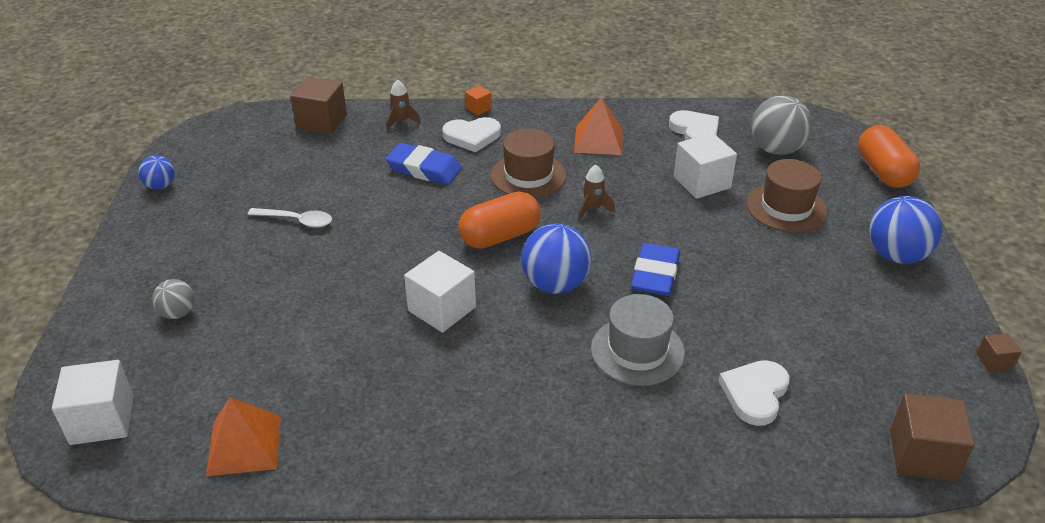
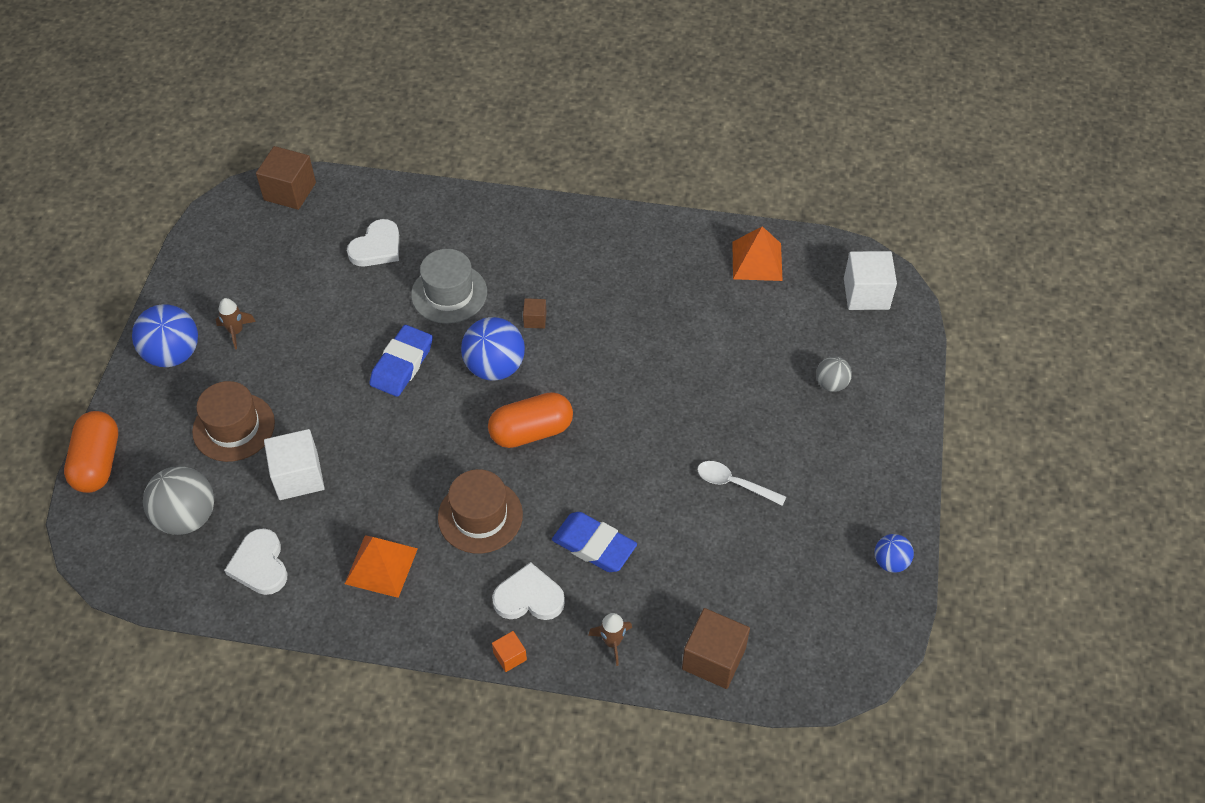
camera: 170 degrees left, 15 degrees up
(442, 309) = (600, 355): white cube -> none
(593, 209) = (428, 454): brown rocket -> brown rocket (236, 331)
(994, 361) = (180, 247): brown cube -> brown cube (535, 320)

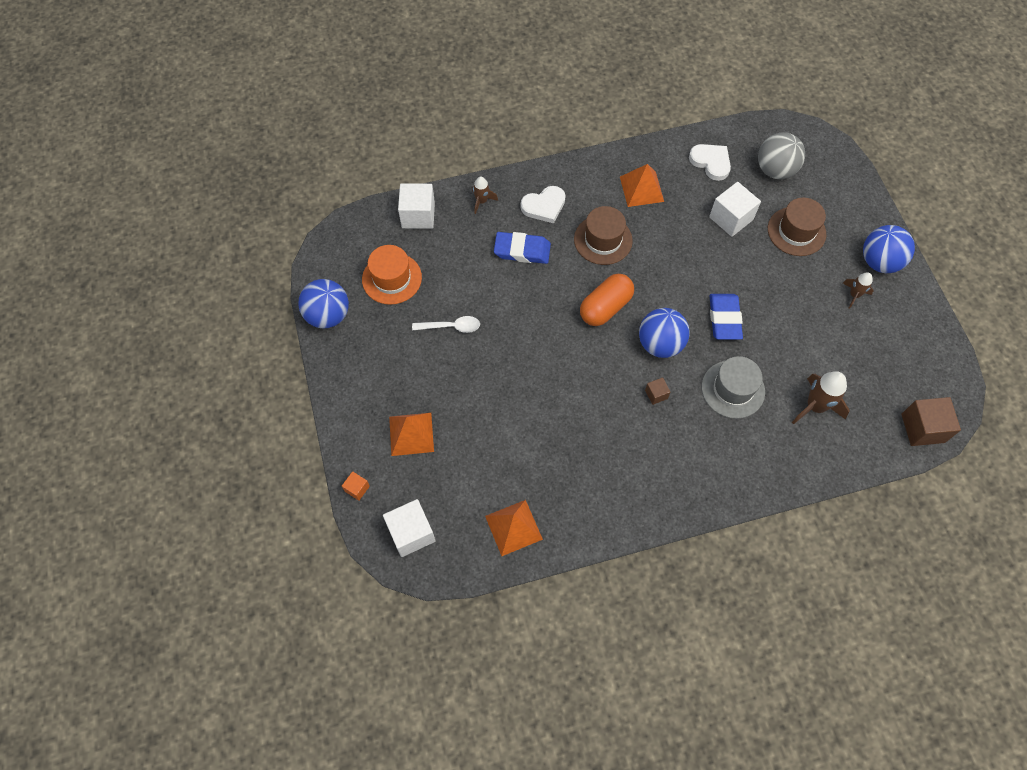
camera: 155 degrees right, 10 degrees up
(98, 462) = (856, 178): orange capsule -> none
(377, 247) = (815, 406): white heart -> brown rocket
(510, 656) = (536, 172): orange cube -> orange cube (357, 488)
(713, 658) = (418, 215): brown cube -> white cube
(787, 578) = (392, 278): none -> orange hat
(831, 384) = (411, 433): grey ball -> orange pyramid
(890, 562) = (328, 315): blue ball -> blue ball, size x1.80

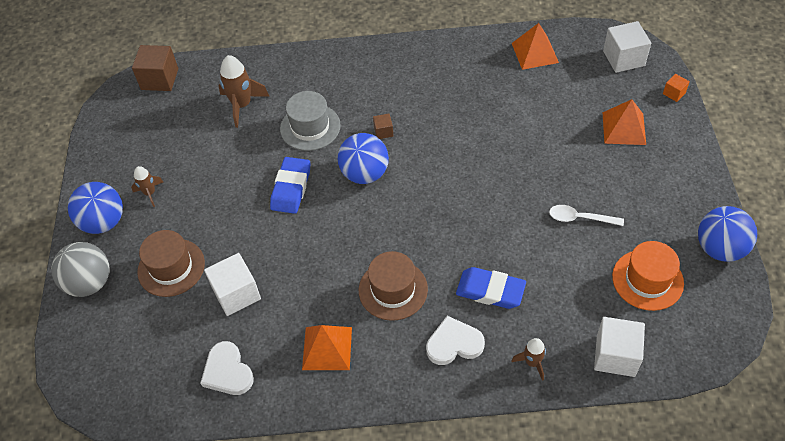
camera: 165 degrees left, 10 degrees down
(605, 307) = (410, 215): orange capsule -> none
(775, 170) = (155, 348): grey ball -> grey ball (90, 283)

